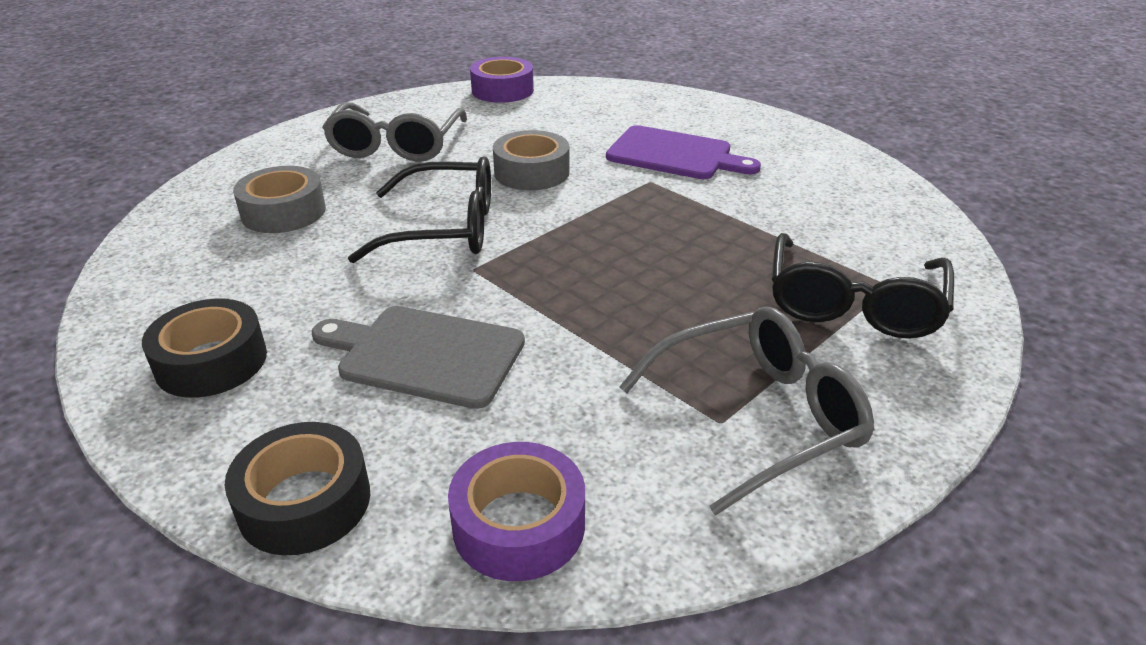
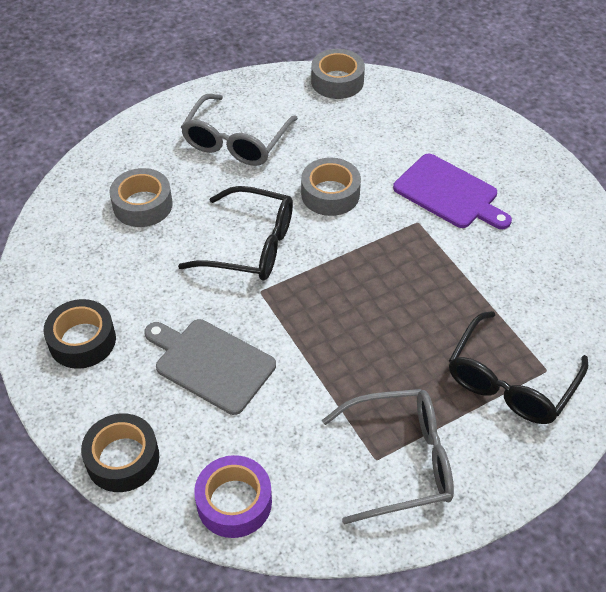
camera: 15 degrees right, 15 degrees up
(502, 90) = (337, 81): purple tape -> grey tape

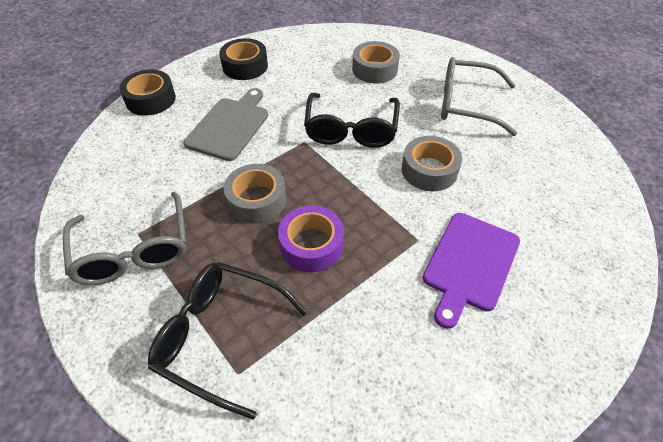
camera: 80 degrees right, 0 degrees up
(234, 502) = (110, 156): purple tape -> purple tape (311, 245)
(337, 81) = (587, 157): grey tape -> grey tape (257, 200)

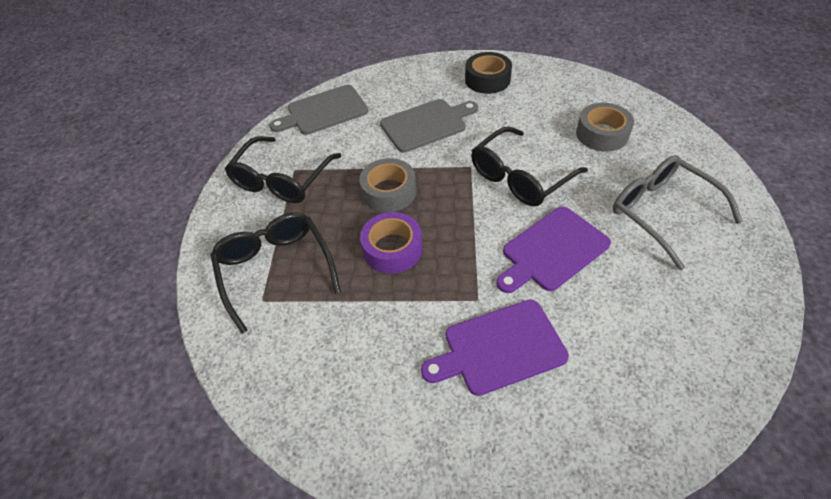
camera: 45 degrees right, 0 degrees up
(111, 163) = (324, 111): none -> grey cutting board
(134, 250) = (282, 180): grey glasses -> black glasses
(151, 99) = (392, 76): black tape -> none
(429, 170) = (552, 250): grey tape -> purple cutting board

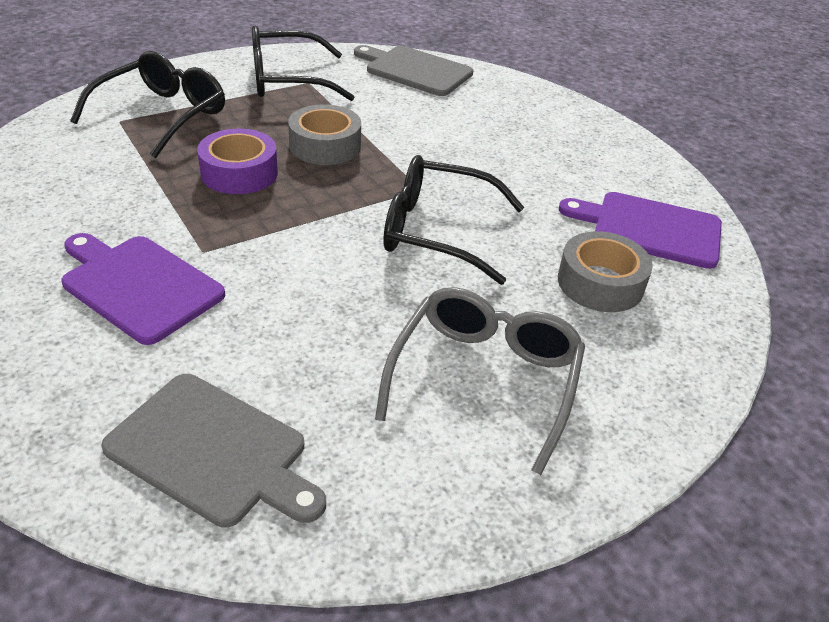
camera: 50 degrees right, 10 degrees down
(426, 124) = (464, 138): grey cutting board -> grey cutting board (213, 451)
(487, 80) = (601, 158): black tape -> none
(552, 250) = (325, 290): purple cutting board -> purple cutting board (650, 229)

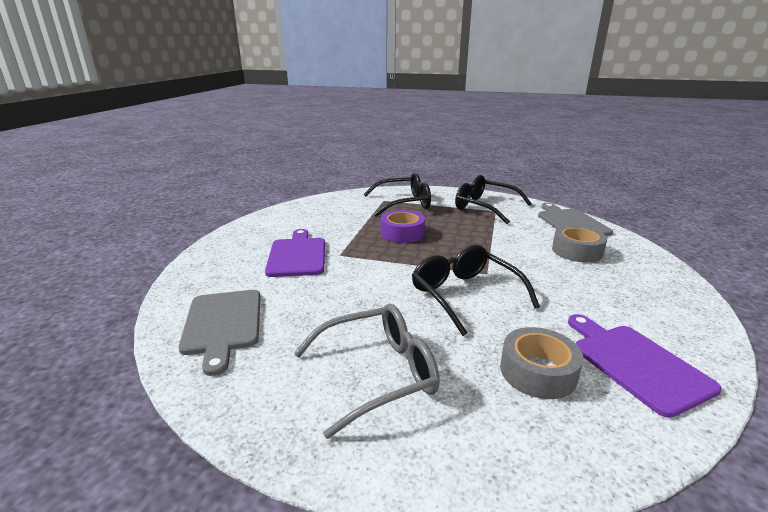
camera: 50 degrees right, 15 degrees down
(325, 146) = (462, 237): grey tape -> grey tape (577, 251)

